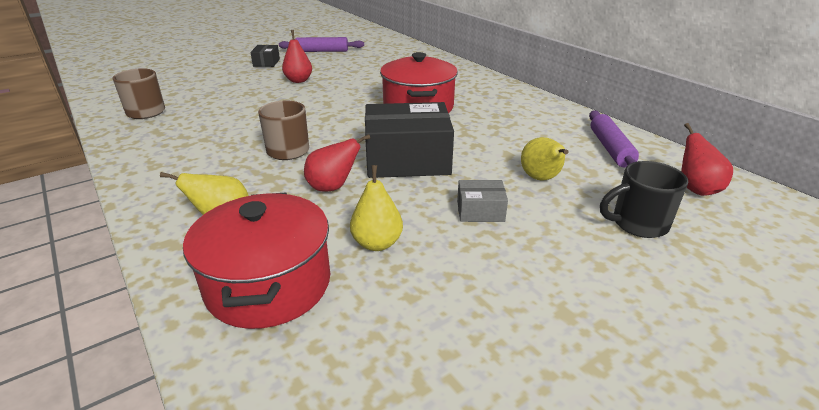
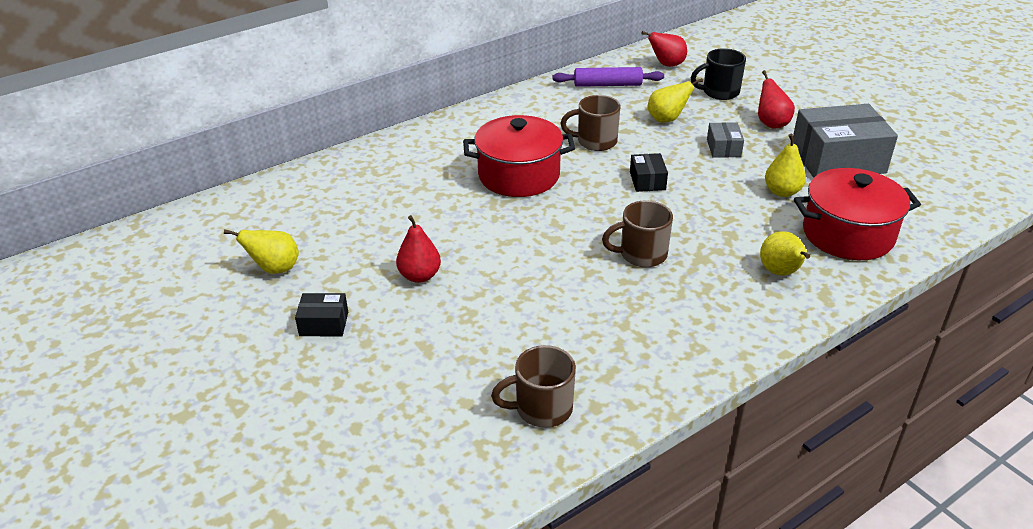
camera: 90 degrees left, 5 degrees up
(322, 51) = (275, 269): purple rolling pin -> yellow pear
(332, 187) = (709, 219): red pear -> red pear (771, 123)
(407, 159) = (647, 181): black box -> black box, size x0.47
(461, 313) = (837, 160): none -> grey box
(480, 138) = (595, 142): none -> brown mug
(638, 224) = (719, 92): black mug -> black mug turned 90 degrees clockwise

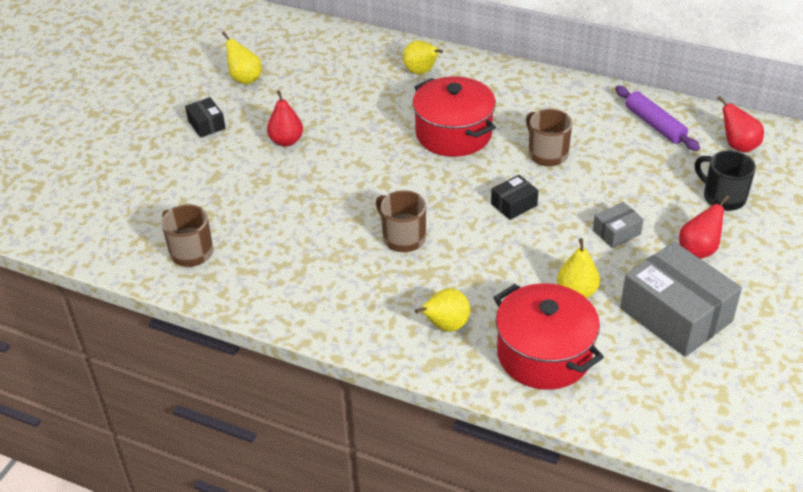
camera: 60 degrees right, 5 degrees up
(667, 119) = (631, 181): yellow pear -> yellow pear (421, 72)

